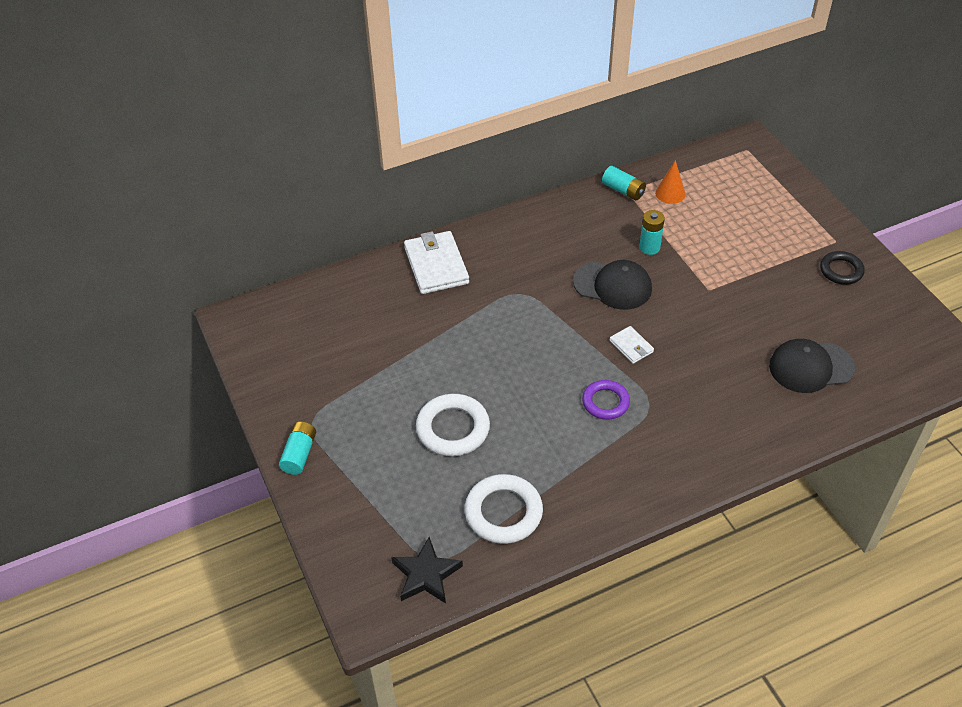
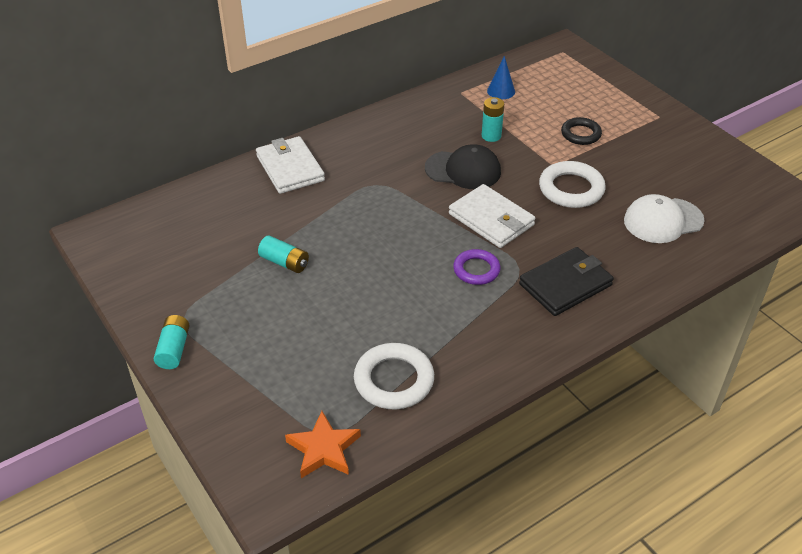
camera: 10 degrees left, 5 degrees down
(426, 575) = (323, 449): black star -> orange star
(453, 429) = (329, 309): white ring -> white ring (571, 189)
(623, 190) = (457, 92): turquoise battery -> turquoise battery (284, 262)
(631, 346) = (491, 219): white wallet -> white wallet, size x1.95
(670, 193) = (501, 91): orange cone -> blue cone
(693, 429) = (565, 284): none -> black wallet
(811, 367) = (663, 220): black cap -> white cap
(841, 270) = (670, 139): black ring -> black ring (580, 134)

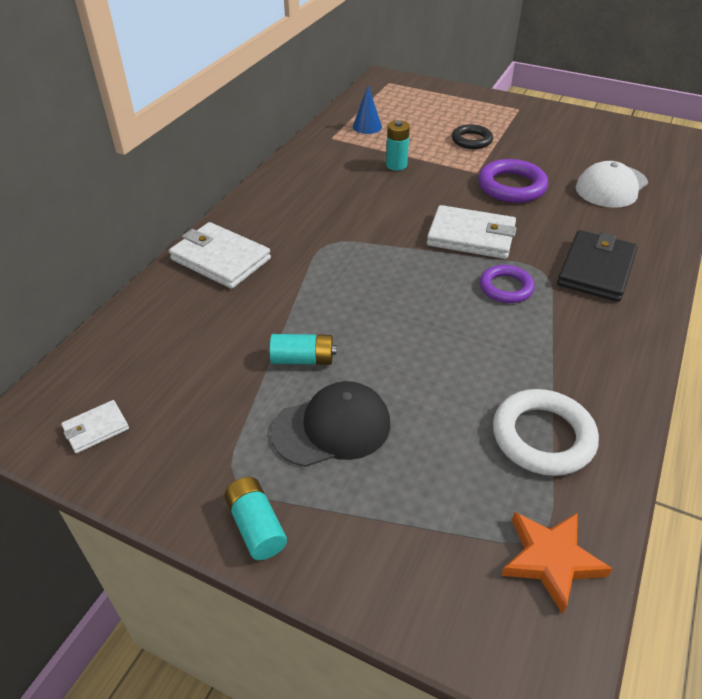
camera: 30 degrees left, 0 degrees up
(130, 254) = (96, 429): none -> white wallet
(463, 170) = (400, 202): black cap -> black cap (332, 428)
(571, 189) = (511, 186): white ring -> purple ring

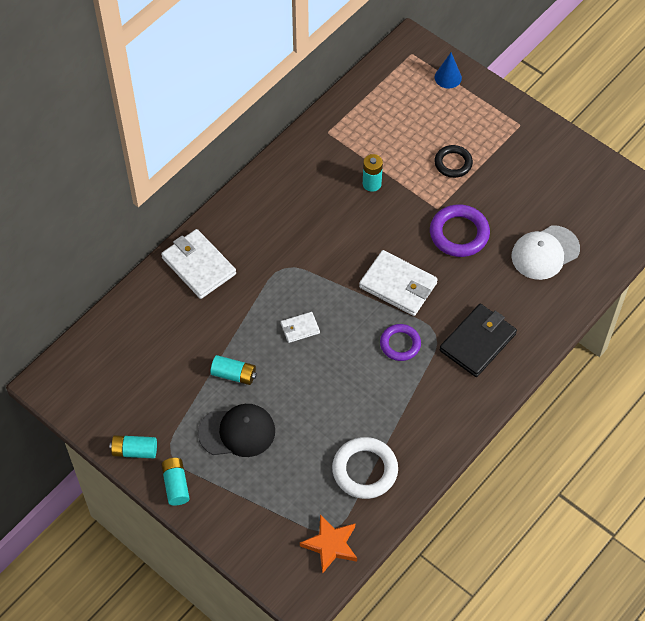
camera: 15 degrees right, 15 degrees up
(96, 429) = (94, 397): white wallet -> white wallet (300, 328)
(174, 489) = (134, 451): none -> turquoise battery
(367, 126) = (365, 122): blue cone -> blue cone (448, 77)

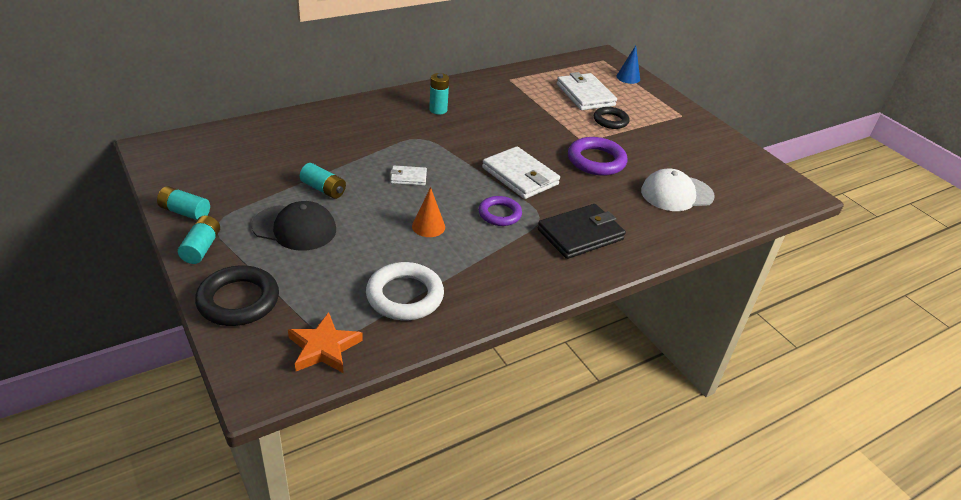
camera: 15 degrees right, 20 degrees down
(198, 266) = (346, 118): white wallet -> white wallet (585, 95)
(240, 526) = (238, 300): none -> black ring
(347, 384) = (428, 226): none -> orange cone
(372, 184) = (530, 113): turquoise battery -> turquoise battery (438, 110)

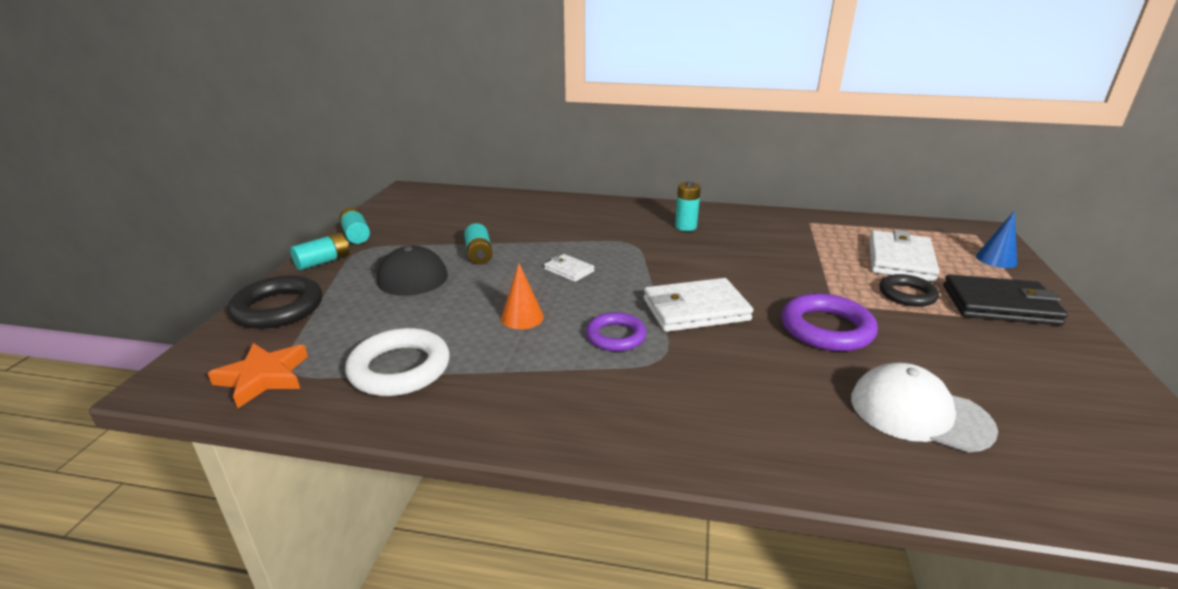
camera: 45 degrees right, 10 degrees down
(520, 176) = (695, 310): white wallet -> white wallet turned 75 degrees clockwise
(580, 234) = (689, 399): black wallet -> black wallet (999, 305)

